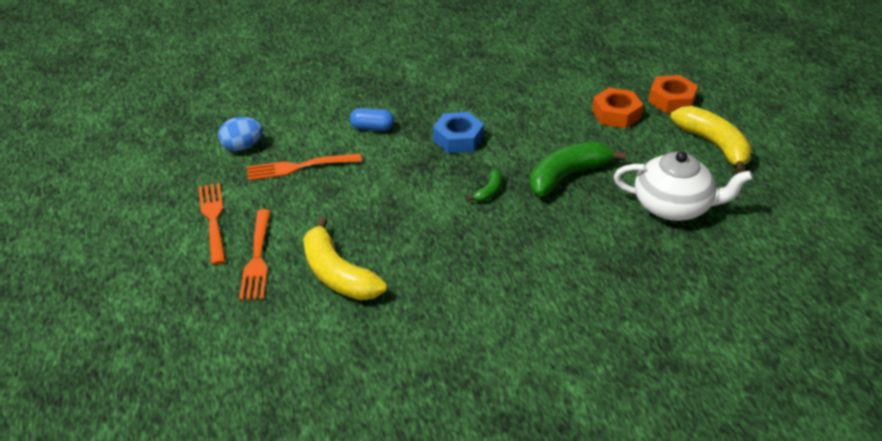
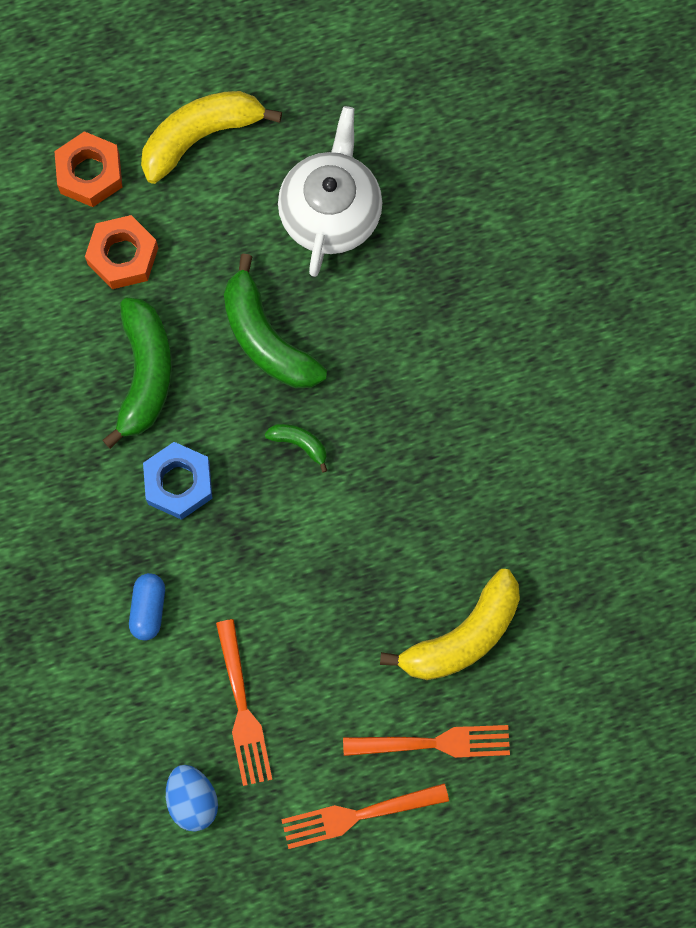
camera: 90 degrees left, 35 degrees up
(534, 124) = (145, 374): none -> green banana

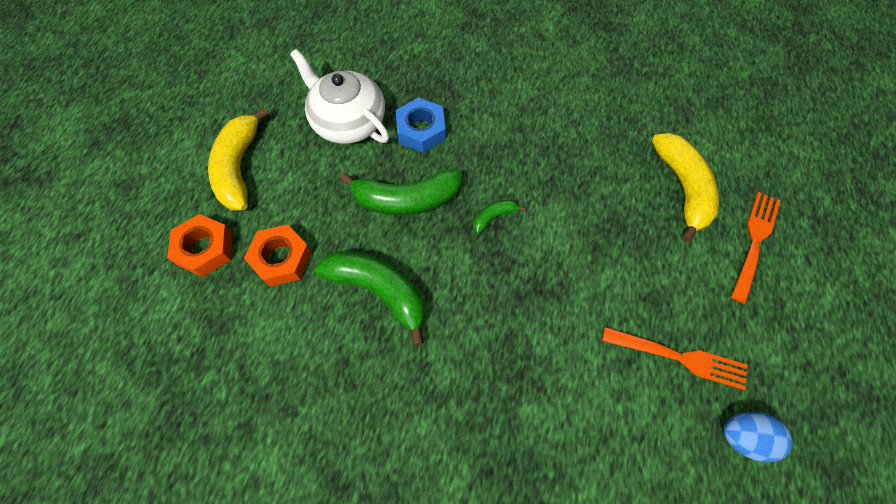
camera: 60 degrees left, 10 degrees down
(148, 609) = (565, 387): blue capsule -> none
(179, 483) = (476, 310): blue nut -> blue nut (421, 130)
(359, 814) = (794, 317): orange fork -> none

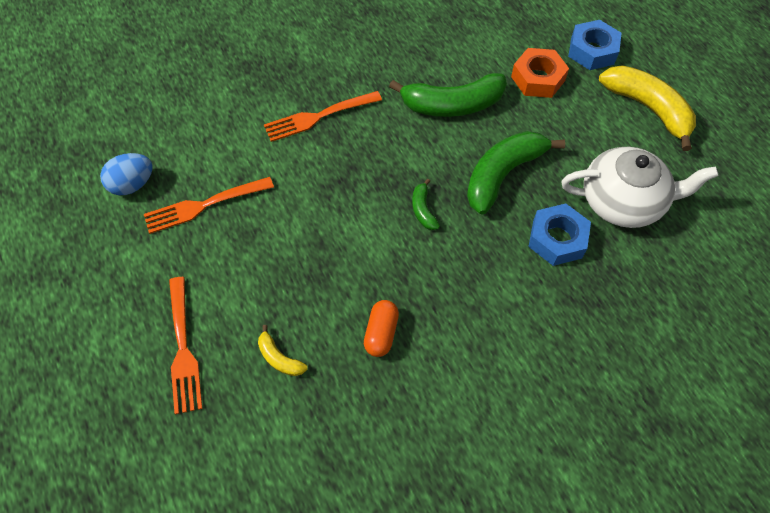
camera: 140 degrees right, 5 degrees down
(205, 249) = (592, 51): orange nut -> blue nut
(494, 217) = (423, 210): green banana -> green banana turned 150 degrees clockwise
(508, 375) = (319, 116): none -> orange fork
(598, 156) = (381, 333): none -> orange capsule
(682, 188) = (279, 358): yellow banana -> yellow banana, size x0.47

